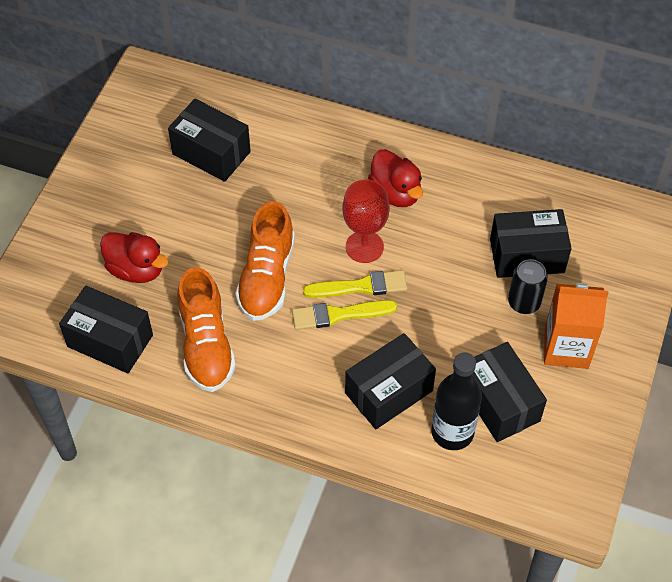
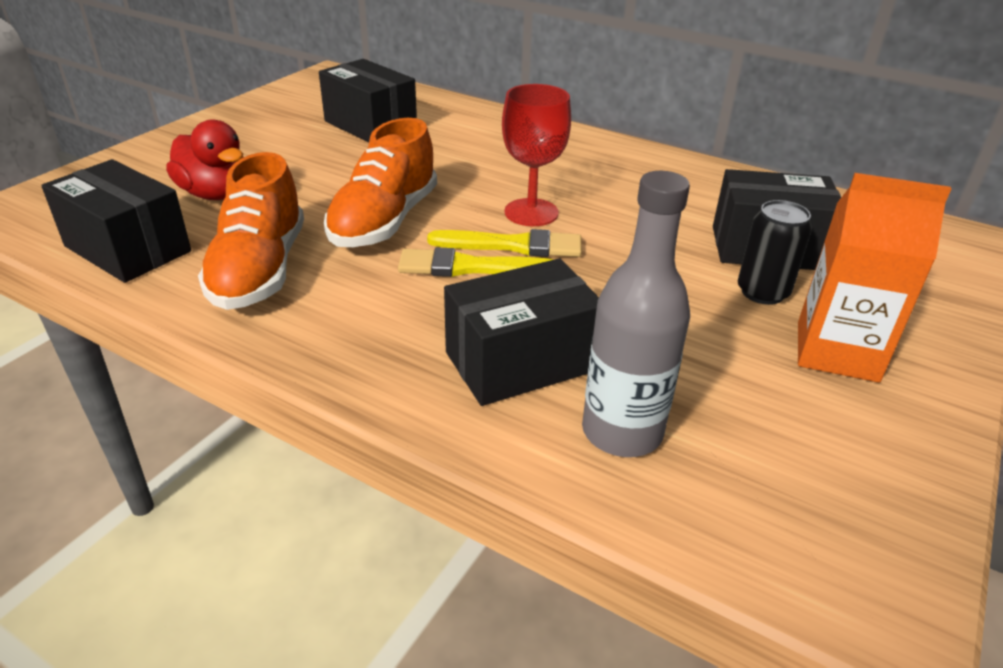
camera: 10 degrees right, 20 degrees down
(395, 193) = (587, 176): red duck -> none
(452, 432) = (622, 432): black bottle -> grey bottle
(499, 402) = (715, 404): black box -> none

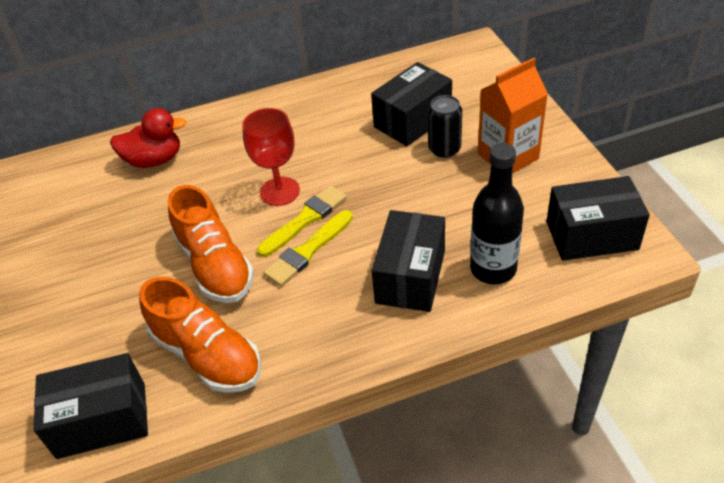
camera: 45 degrees left, 10 degrees up
(216, 194) = (77, 341): red duck -> red duck (154, 160)
(370, 125) = (74, 209): black box -> black box (591, 235)
(622, 432) = (493, 269): grey bottle -> black bottle

